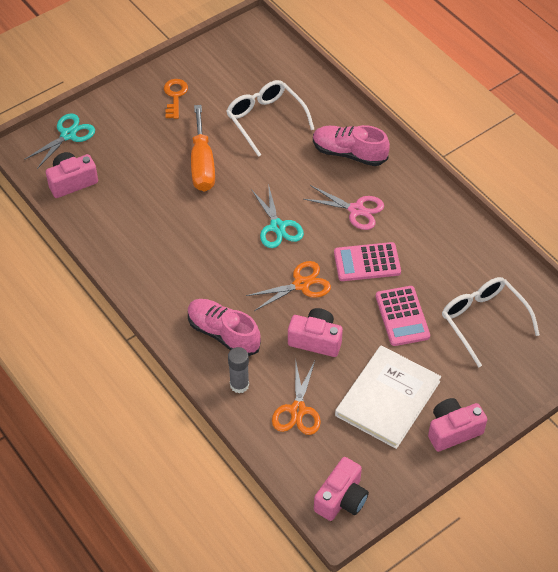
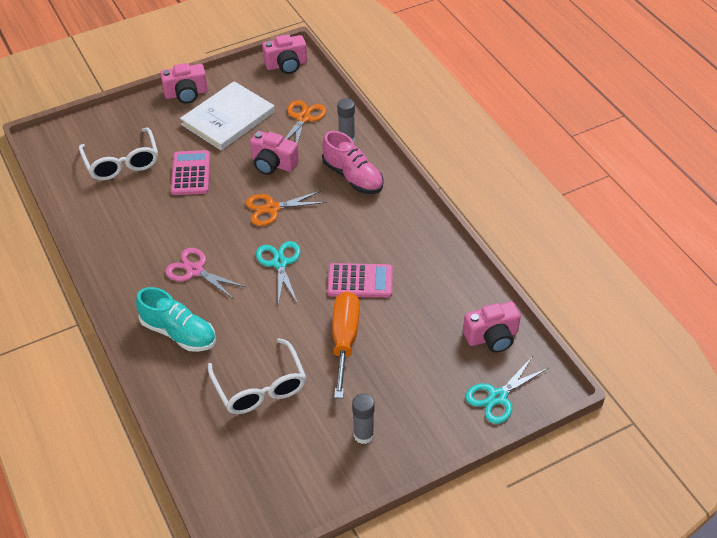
camera: 170 degrees left, 5 degrees down
(175, 96) = (363, 435): orange key -> grey glue stick
(341, 499) = (286, 65): pink camera -> pink camera turned 150 degrees counterclockwise
(349, 153) = (179, 333): pink shoe -> turquoise shoe
(367, 262) = (204, 220): pink calculator -> pink calculator (360, 281)

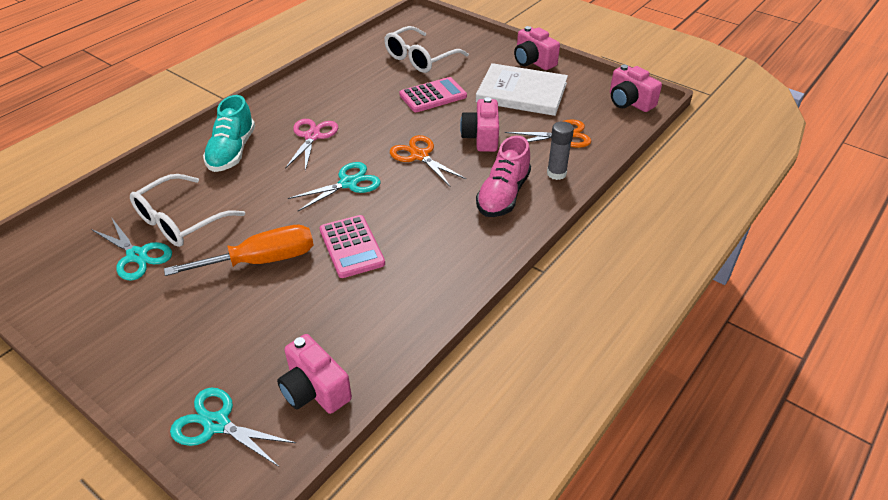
camera: 65 degrees right, 5 degrees down
(289, 424) = (137, 255): none -> turquoise scissors
(363, 435) = (133, 315): grey glue stick -> none

